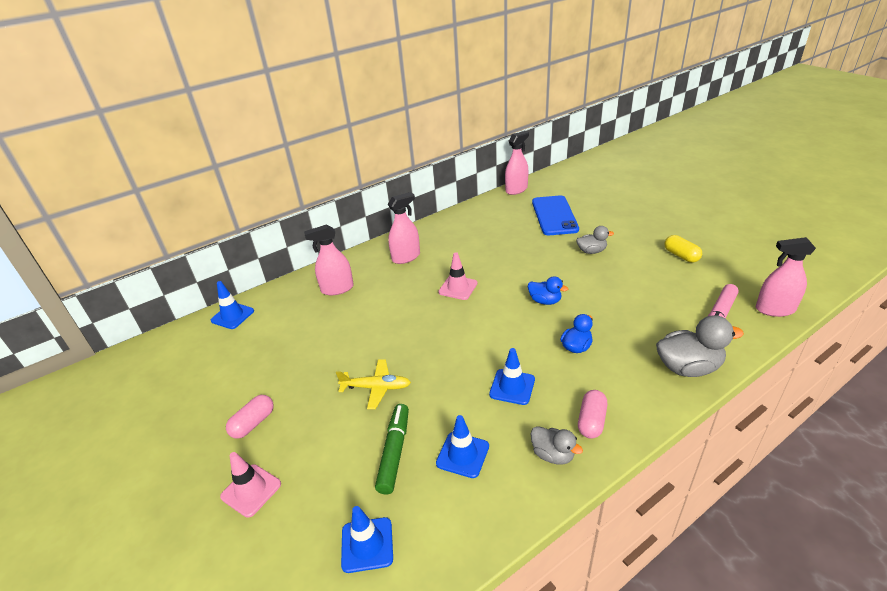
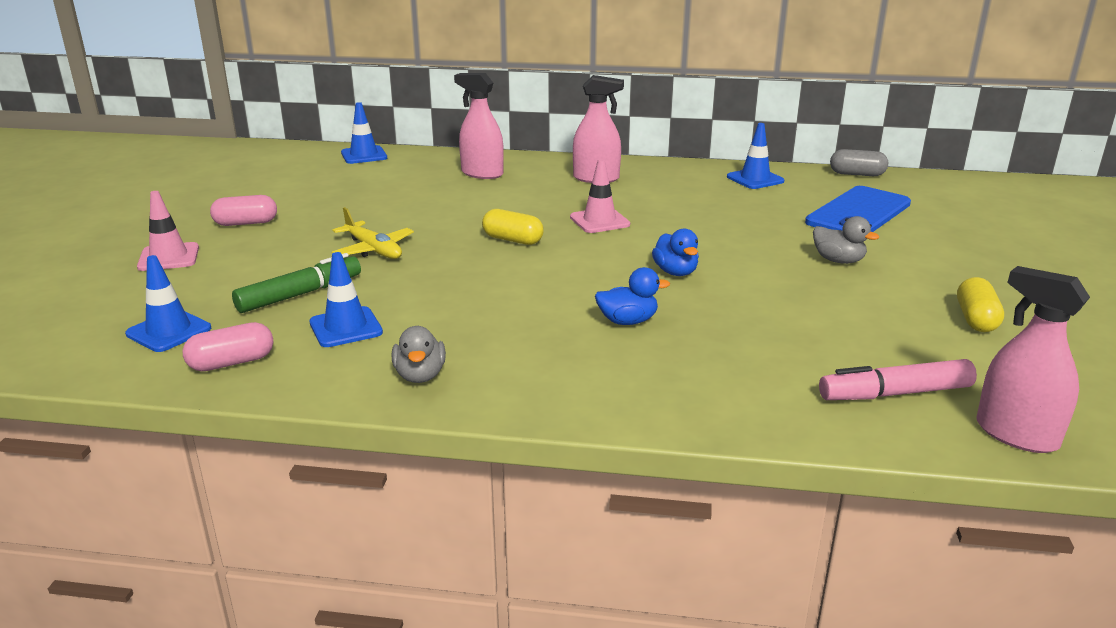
camera: 40 degrees right, 10 degrees down
(438, 329) = (512, 240): none -> yellow capsule
(512, 387) = (490, 312): blue traffic cone -> blue traffic cone (755, 179)
(516, 190) = (857, 174): pink spray bottle -> grey capsule
(591, 421) = (512, 378): pink capsule -> pink capsule (232, 363)
(688, 367) = (731, 407): grey duck -> none

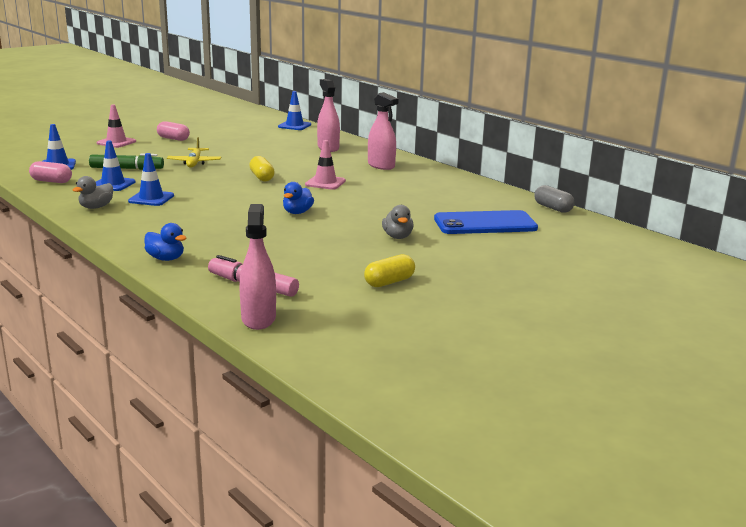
camera: 40 degrees right, 5 degrees down
(627, 321) = (220, 220): blue duck -> blue duck (166, 258)
(755, 179) = (474, 191): blue traffic cone -> blue traffic cone (151, 198)

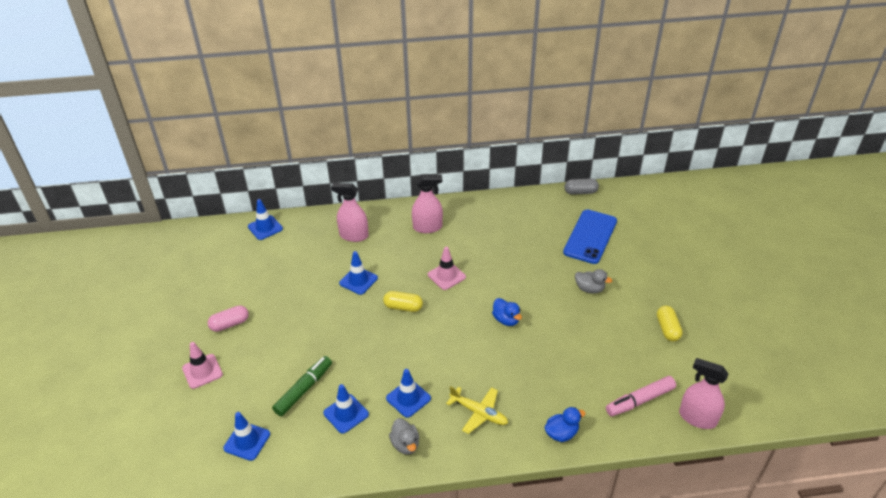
camera: 55 degrees left, 20 degrees up
(51, 181) = (299, 459): pink capsule -> none
(194, 163) = (324, 335): yellow plane -> yellow plane (478, 413)
(274, 159) = (358, 280): none -> blue traffic cone

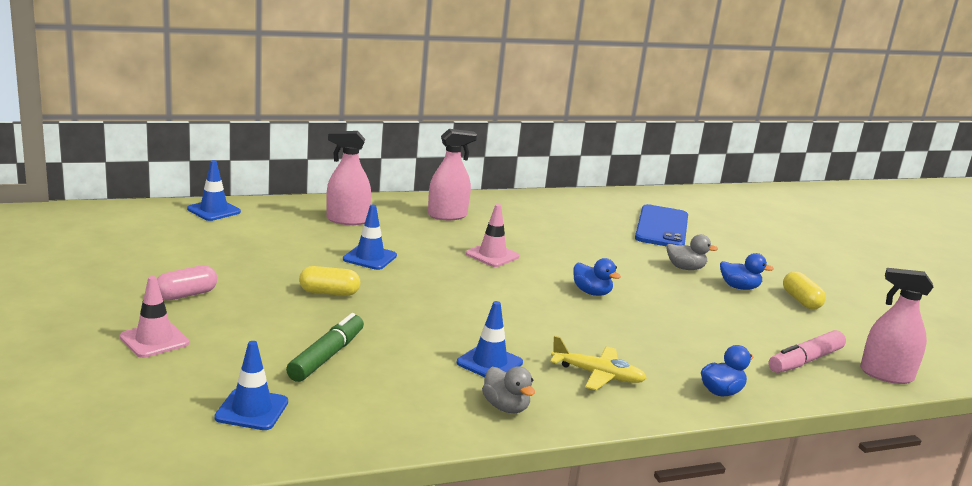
camera: 15 degrees left, 20 degrees down
(346, 414) = (402, 379): blue traffic cone -> none
(403, 307) = (444, 281): yellow capsule -> yellow capsule (329, 293)
(580, 192) = (630, 194): grey capsule -> none
(623, 312) = (739, 287): none -> blue duck

